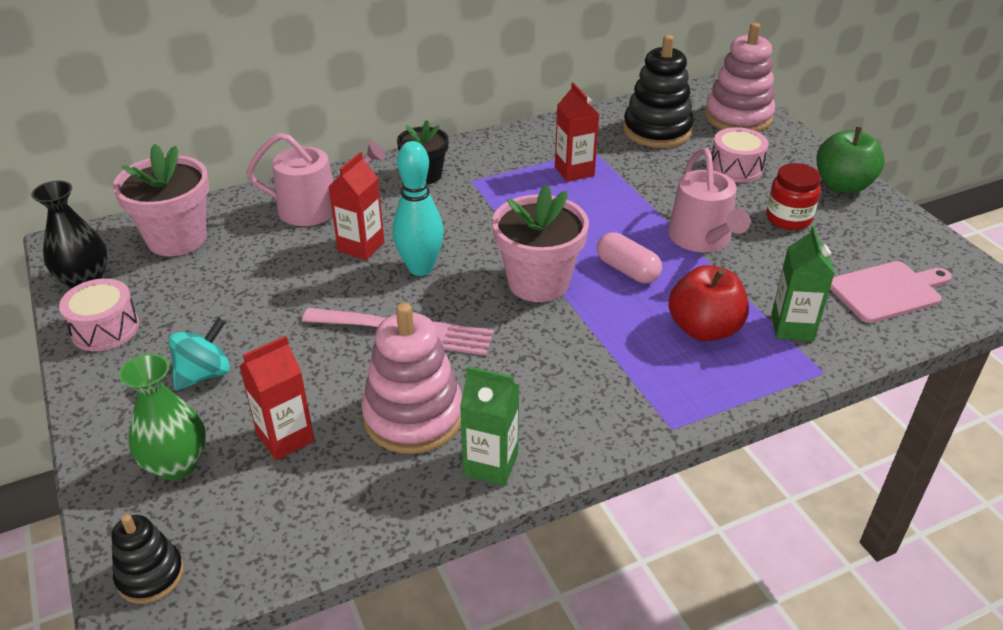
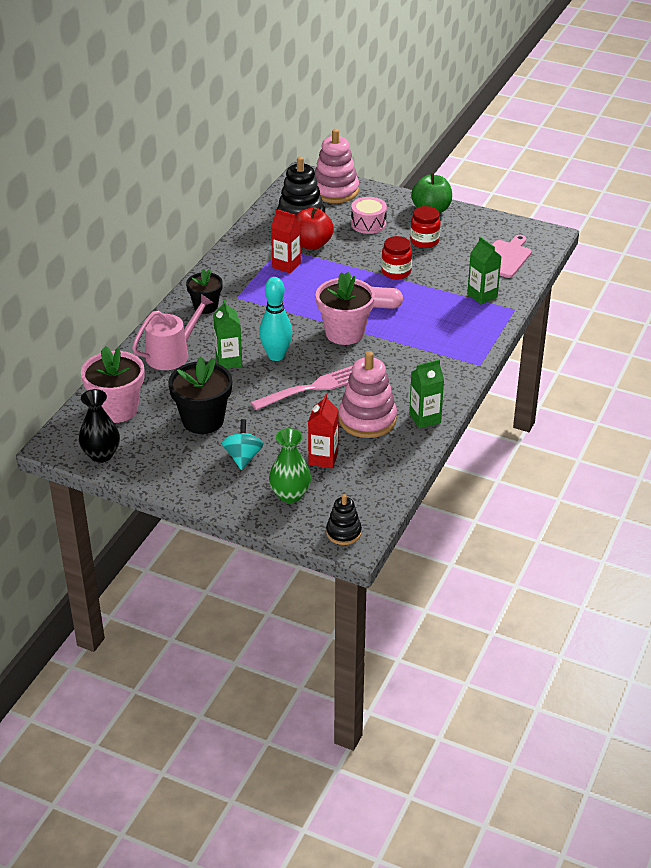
camera: 40 degrees left, 0 degrees up
(105, 329) = (156, 468): pink drum -> none
(234, 301) = (203, 420): none -> black flower pot
(361, 247) = (229, 361): red carton -> green carton
(702, 239) = (396, 272): pink watering can -> red jar
(704, 329) = (446, 316): red apple -> red apple (312, 244)

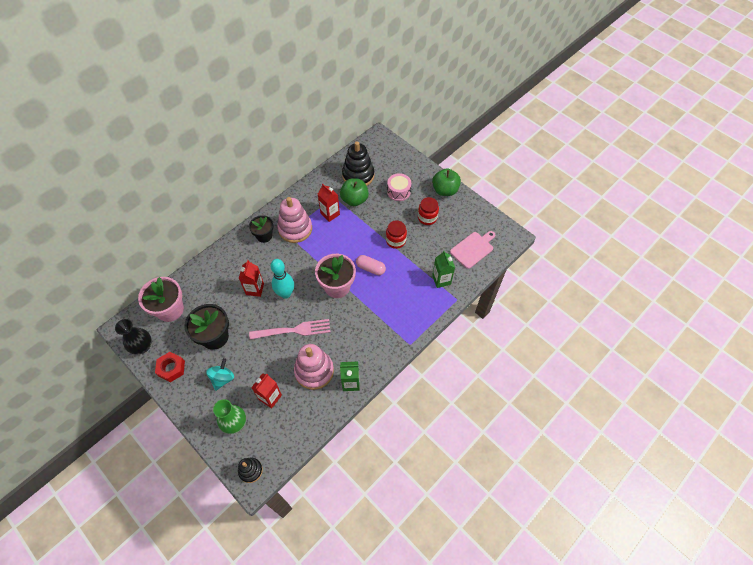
camera: 20 degrees right, 20 degrees up
(161, 465) = (171, 368): none -> red nut
(172, 354) = (224, 272): pink watering can -> none
(229, 361) = (255, 289): green carton -> red carton
(312, 244) = (354, 199): red apple -> green apple
(335, 191) = (391, 156): pink stacking toy -> pink stacking toy (295, 229)

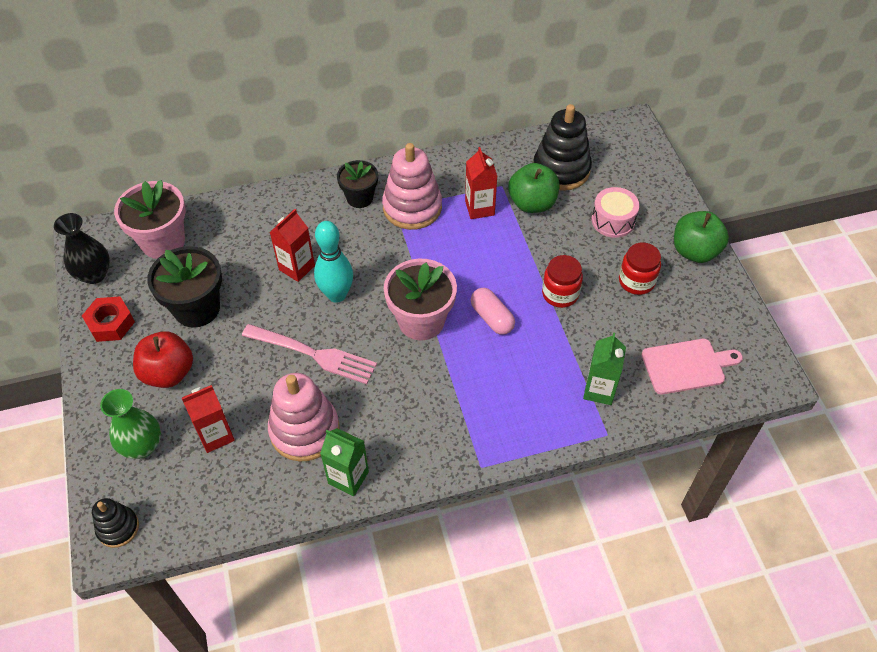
camera: 30 degrees right, 5 degrees down
(222, 378) = (168, 373): turquoise spinning top -> red apple

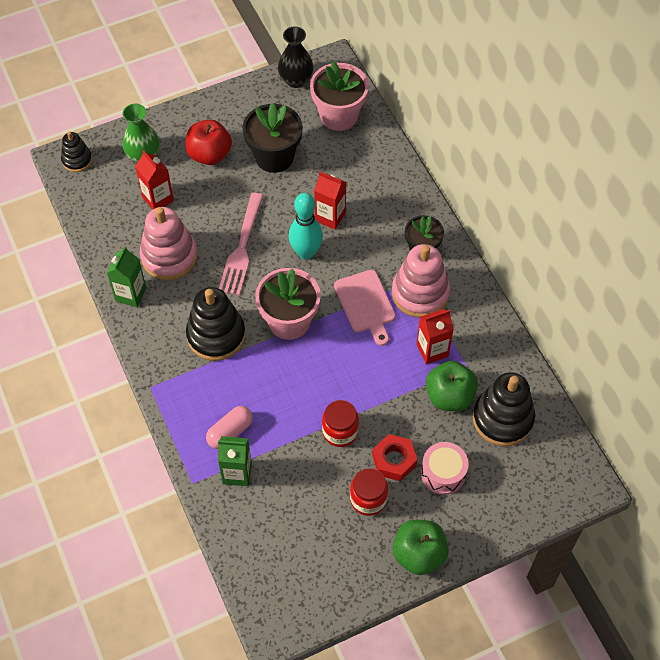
camera: 80 degrees right, 5 degrees up
(111, 323) = (250, 105): red nut -> red nut (394, 460)
(425, 392) = (216, 335): none -> black stacking toy
(492, 318) = (302, 377): pink capsule -> pink capsule (230, 432)
(687, 366) = (274, 548): pink cutting board -> pink cutting board (366, 304)

